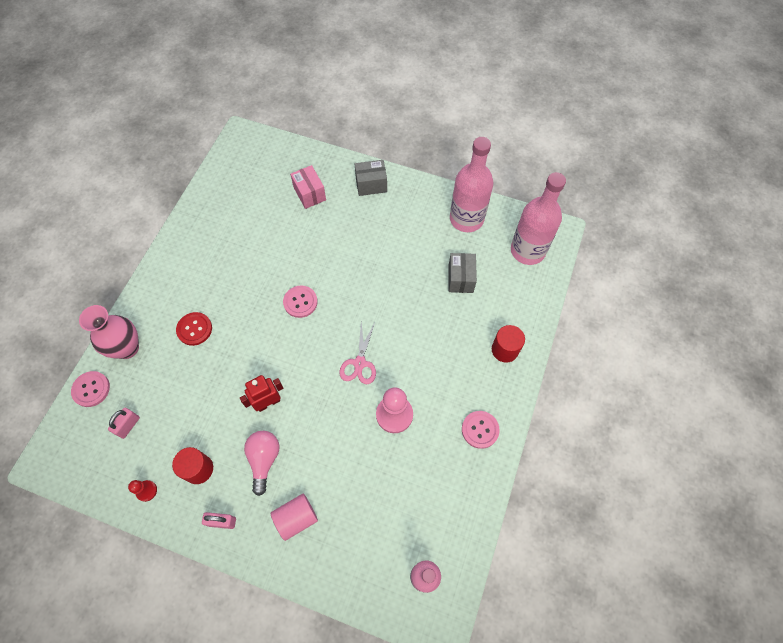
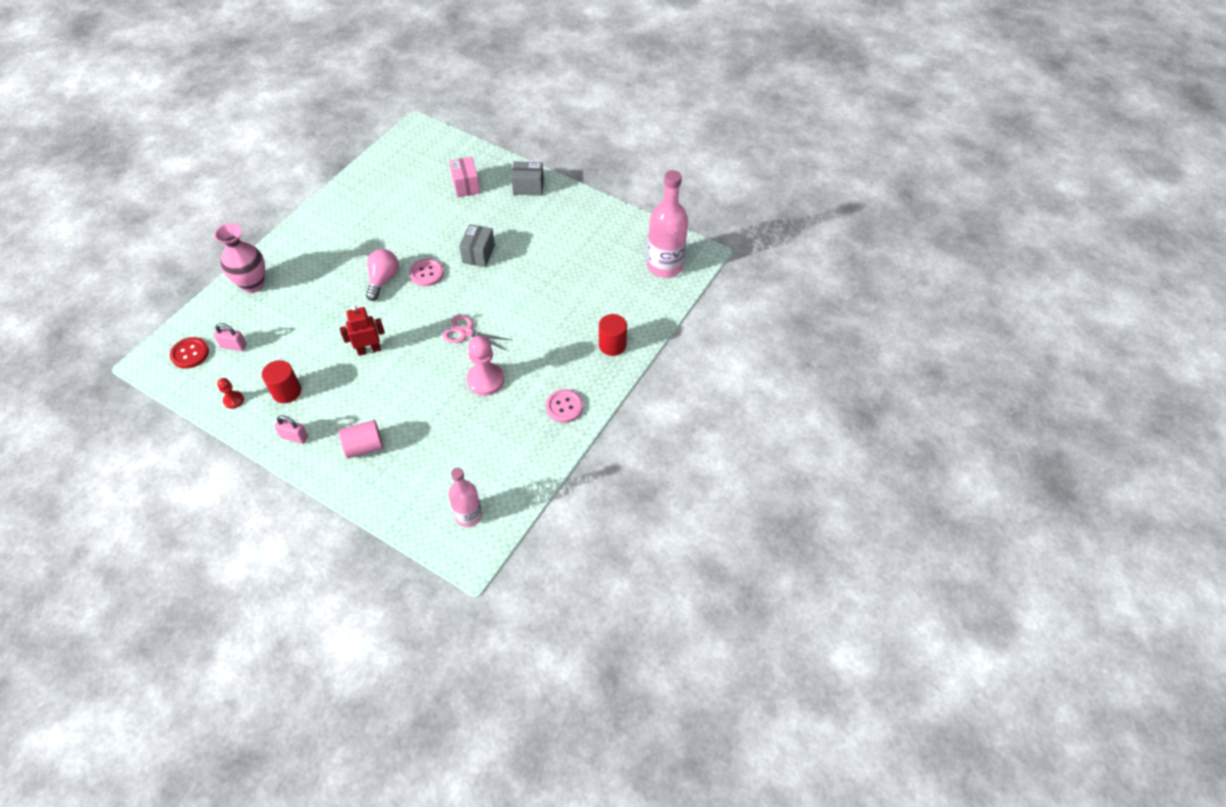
camera: 10 degrees right, 10 degrees down
(91, 389) = (209, 311): pink button -> none
(128, 425) = (234, 346): pink padlock -> pink padlock turned 60 degrees clockwise
(194, 329) = (320, 279): red button -> red button (190, 354)
(264, 460) = (350, 395): pink light bulb -> pink light bulb (383, 280)
(359, 363) = (466, 332): pink scissors -> pink scissors turned 90 degrees clockwise
(460, 279) = (589, 279): grey box -> grey box (478, 254)
(466, 219) = (612, 230): pink bottle -> none

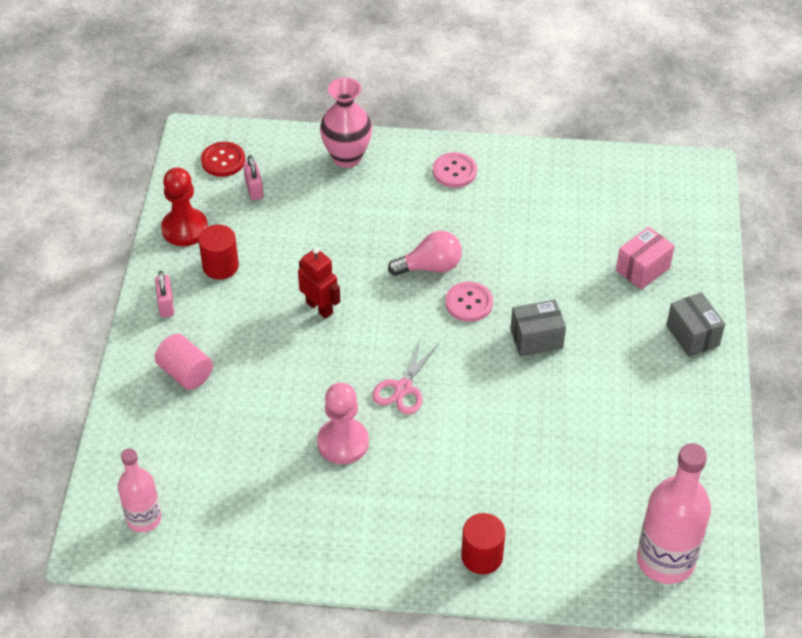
camera: 65 degrees right, 5 degrees down
(233, 400) = (185, 229): red pawn -> red pawn, size x1.92
(466, 332) = (403, 388): pink scissors -> pink scissors turned 150 degrees counterclockwise
(564, 407) = (350, 546): pink button -> pink button (454, 171)

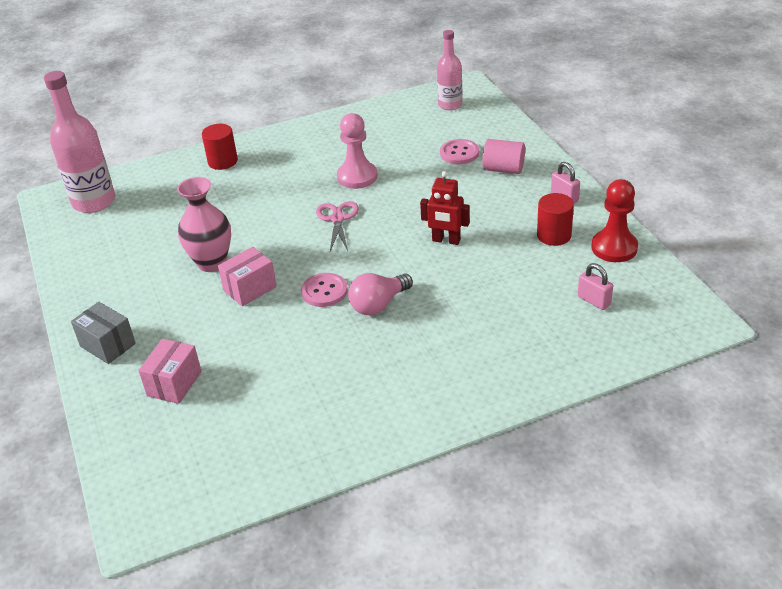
camera: 155 degrees right, 10 degrees down
(223, 160) = (650, 312): red button -> none
(347, 157) = (539, 366): pink vase -> pink vase (211, 263)
(454, 171) = (420, 400): pink button -> pink button (459, 153)
(536, 339) = (250, 289): grey box -> pink box

